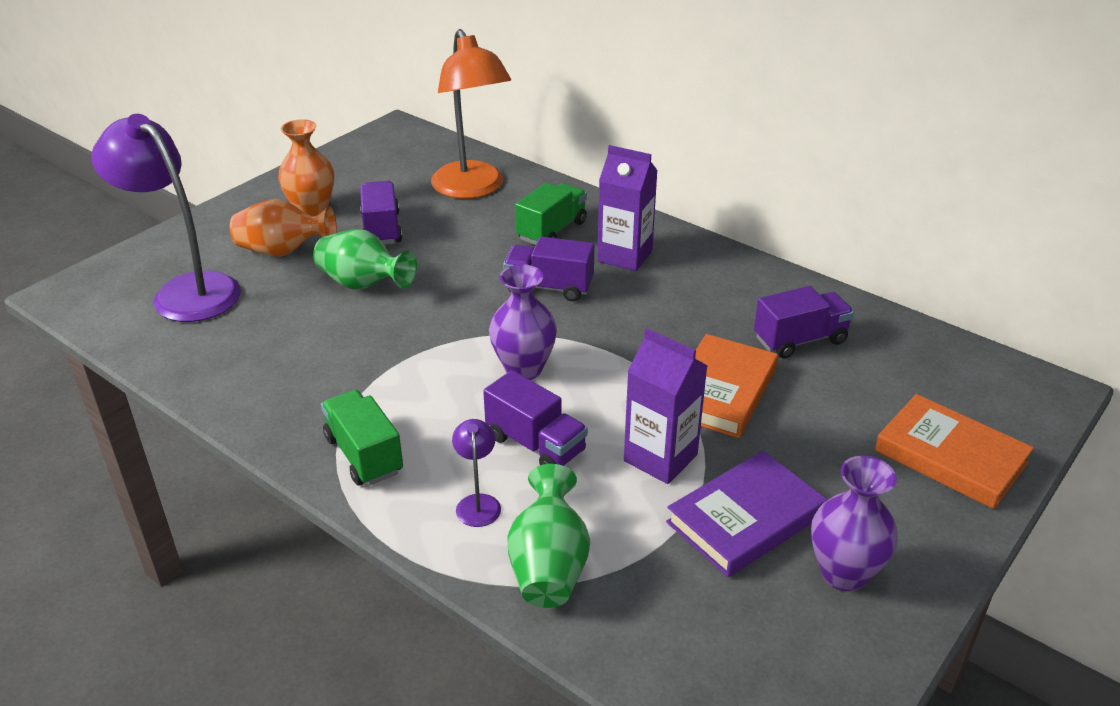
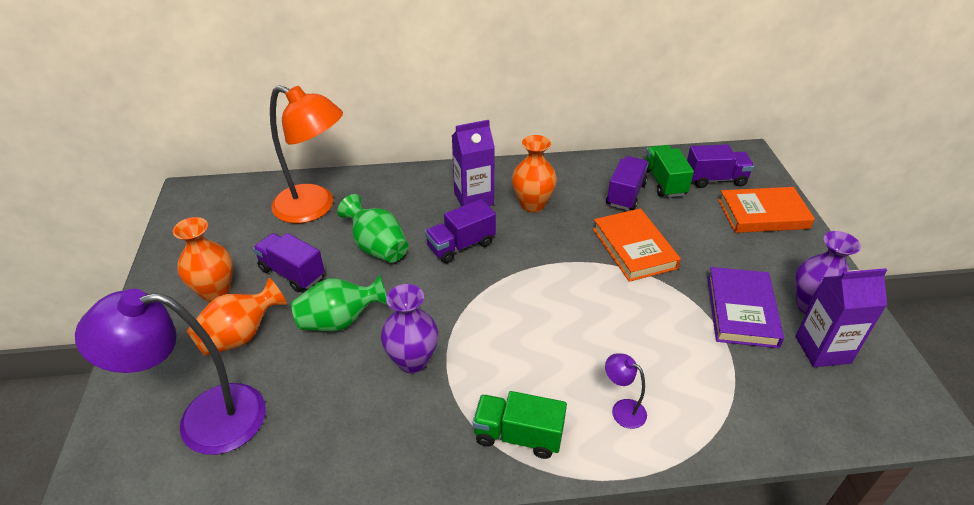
camera: 45 degrees left, 5 degrees up
(523, 369) = (523, 307): purple vase -> purple vase (412, 361)
(535, 444) = (597, 349): purple truck -> purple truck (715, 179)
(549, 566) = (707, 414): green vase -> green vase (377, 247)
(552, 230) = (408, 207): green truck -> green truck (664, 182)
(660, 458) = (663, 307): purple carton -> purple carton (822, 349)
(677, 292) = (532, 204): none -> orange vase

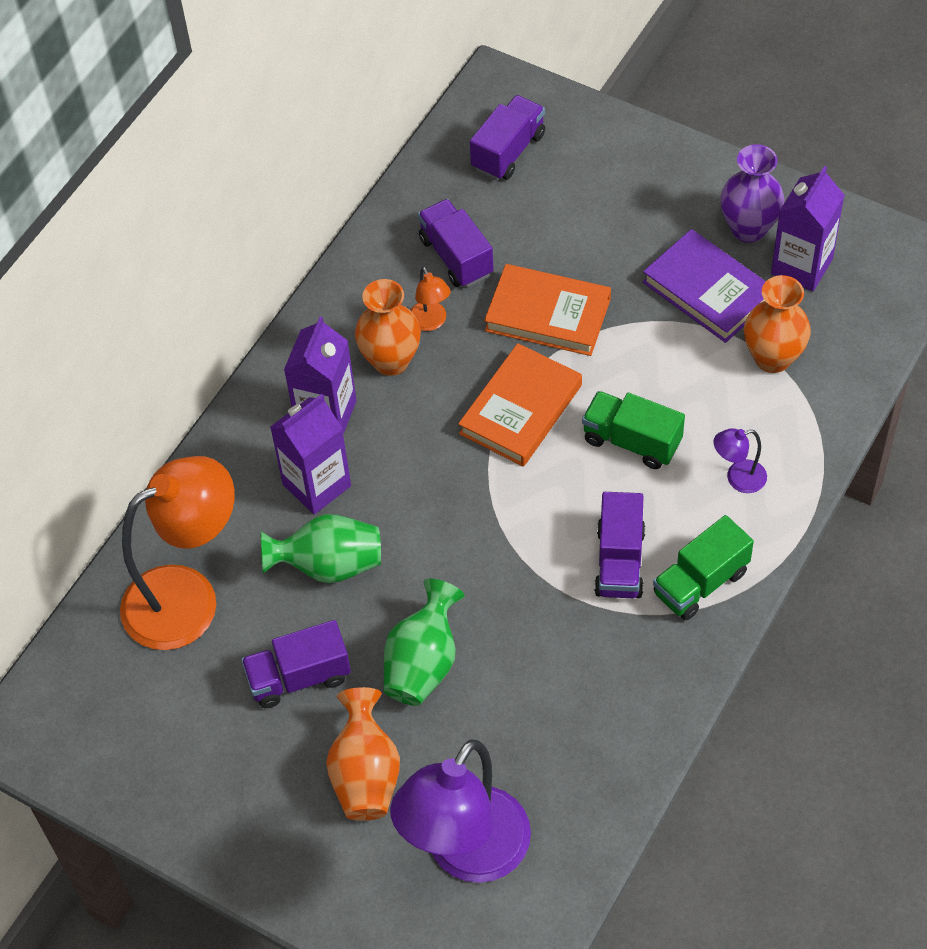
camera: 50 degrees left, 15 degrees up
(215, 291) = (263, 773): orange vase -> orange vase (772, 358)
(412, 361) = (538, 622): purple vase -> none
(426, 217) = (317, 485): none -> purple carton
(461, 245) = (399, 477): purple truck -> purple truck (619, 561)
(573, 206) = (431, 322): none -> orange lamp
(664, 182) = (469, 203): green truck -> green truck (632, 441)
(763, 214) = (600, 157): orange book -> orange book (520, 409)

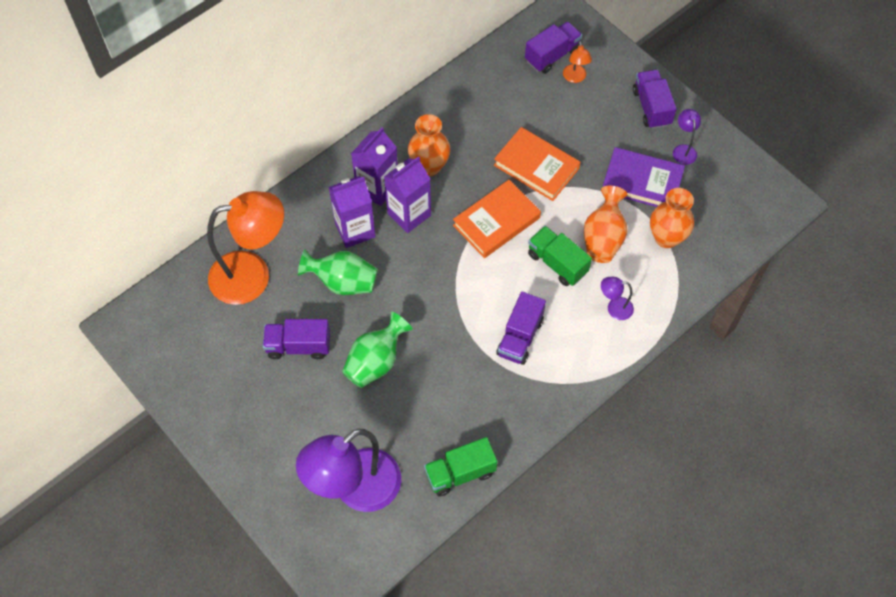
camera: 15 degrees right, 5 degrees up
(365, 774) = (315, 419): orange vase -> orange vase (603, 238)
(431, 322) = (463, 150): orange lamp -> orange lamp (575, 78)
(456, 256) = (494, 113): purple truck -> purple truck (651, 107)
(700, 583) = (565, 367): green truck -> green truck (460, 473)
(707, 290) = (642, 182): purple book -> purple book turned 45 degrees counterclockwise
(748, 228) = (683, 150): purple vase -> purple lamp
(801, 266) = (708, 184): purple carton -> purple carton (409, 214)

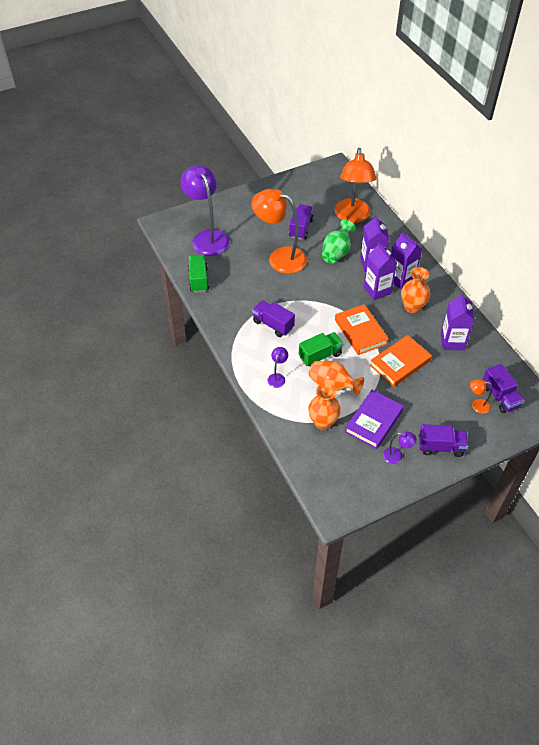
camera: 105 degrees right, 10 degrees down
(376, 361) = (279, 258): green vase -> orange lamp
(478, 113) = (452, 341): none -> purple carton

